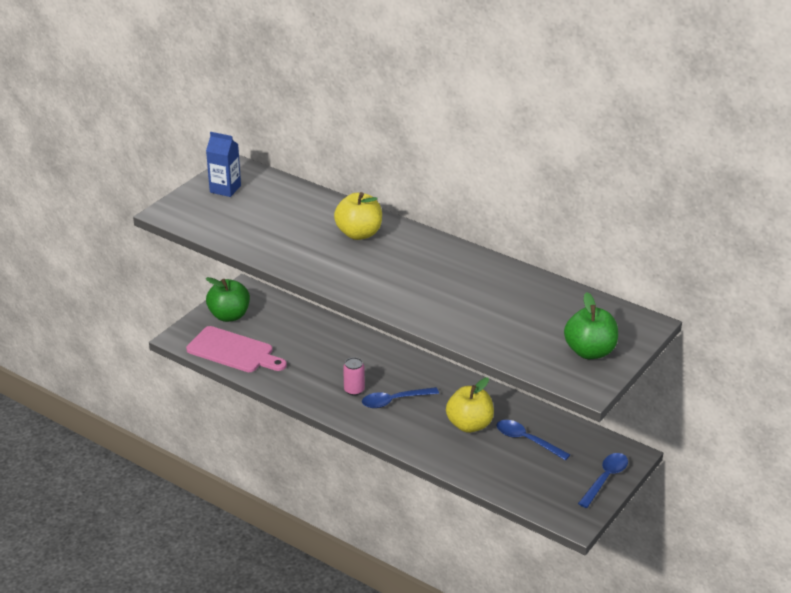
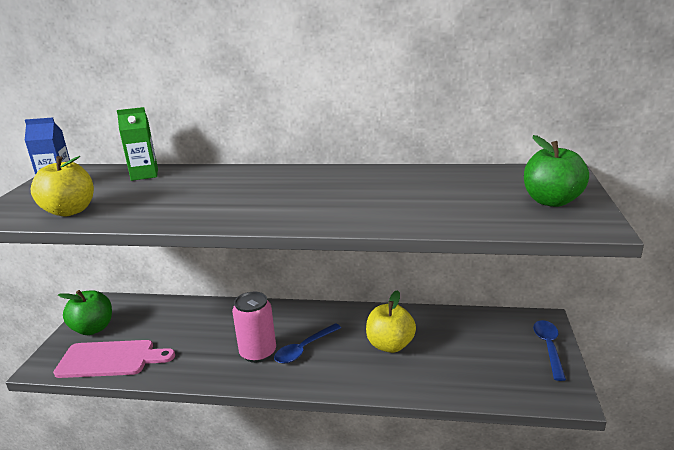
camera: 25 degrees left, 10 degrees down
(299, 197) = (144, 174): none -> green carton
(354, 390) = (258, 353): pink can -> pink can, size x1.69
(359, 233) = (227, 182): yellow apple -> yellow apple (70, 211)
(527, 440) = (451, 340): blue spoon -> none

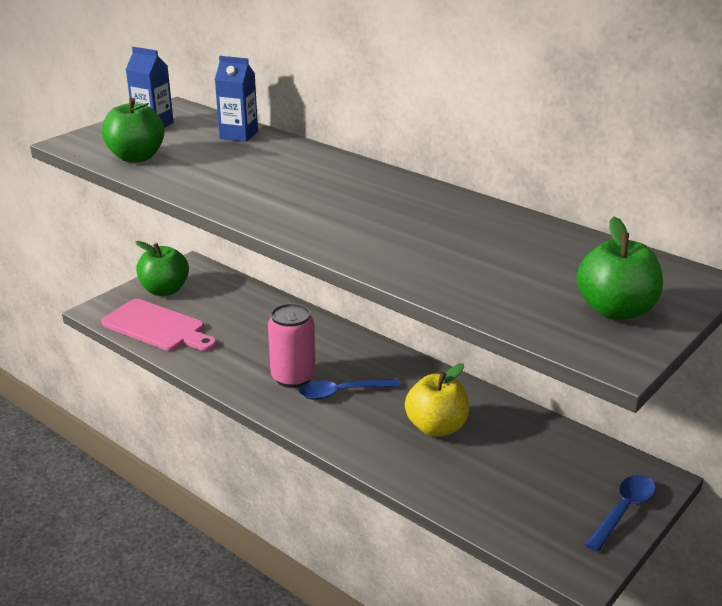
camera: 30 degrees right, 5 degrees up
(70, 211) = (136, 157): yellow apple -> green apple
(144, 174) = (239, 135): green carton -> blue carton

